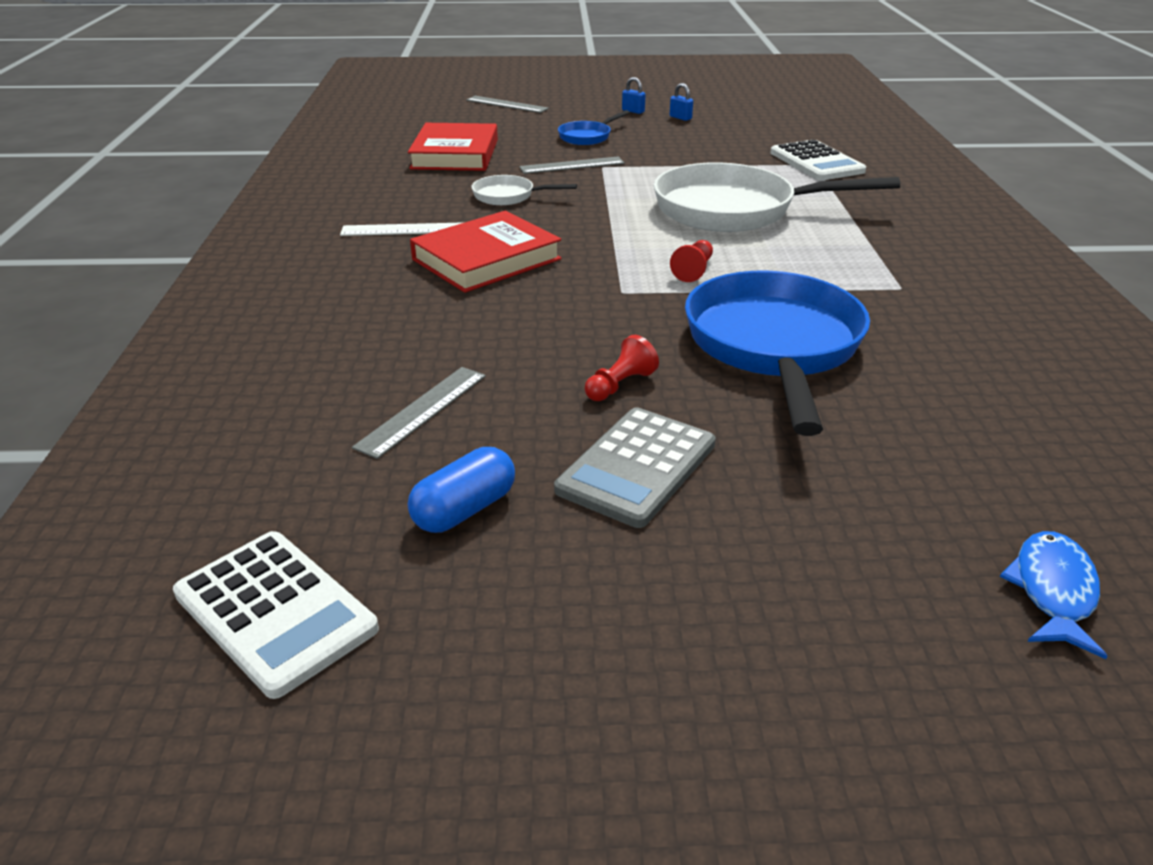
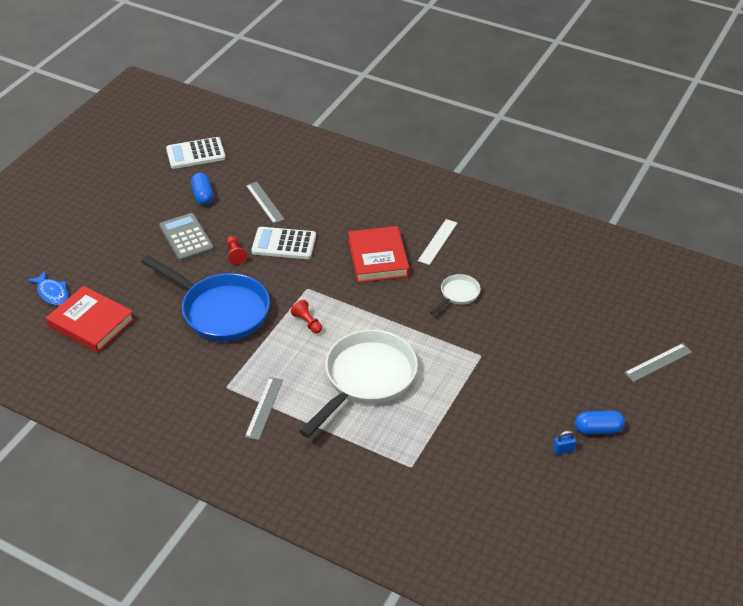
camera: 120 degrees right, 10 degrees up
(455, 154) = (550, 297): red book -> red book (91, 323)
(572, 165) = (492, 342): grey ruler -> grey ruler (264, 408)
(587, 137) = (548, 374): blue pan -> none
(633, 111) = (598, 429): blue padlock -> blue capsule
(816, 162) = (413, 470): white calculator -> white calculator (284, 244)

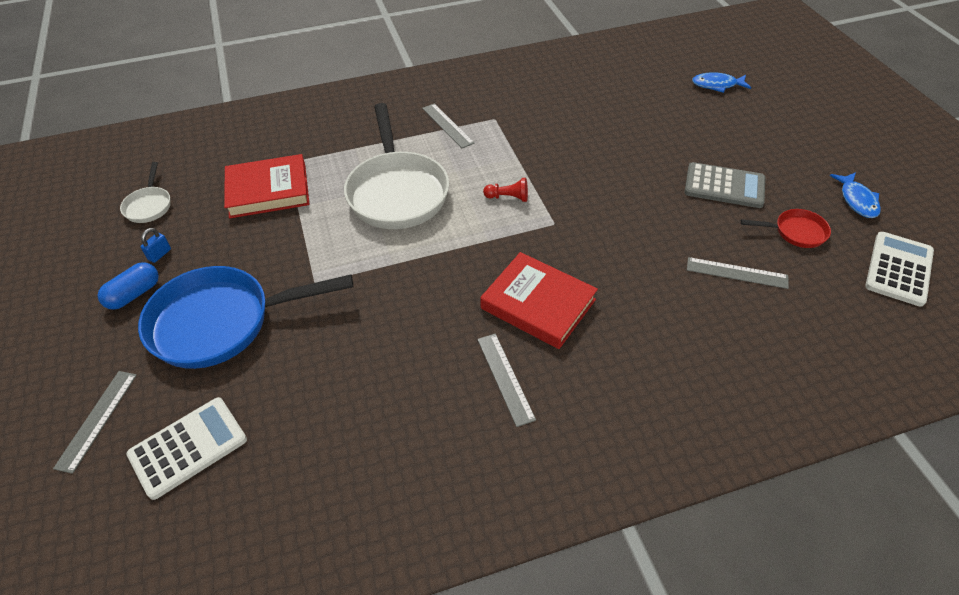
camera: 135 degrees right, 5 degrees up
(91, 323) = (653, 89): red book -> red book (268, 191)
(144, 184) = (857, 200): none -> blue fish
(203, 195) = (795, 232): blue capsule -> red pan
(220, 311) = (588, 157): blue pan -> blue pan (221, 322)
(235, 254) = (661, 204): red pawn -> none
(284, 244) = (643, 246): white calculator -> white calculator (188, 447)
(437, 241) = (505, 378): white ruler -> grey ruler
(458, 294) = (406, 328): white pan -> white pan (149, 205)

